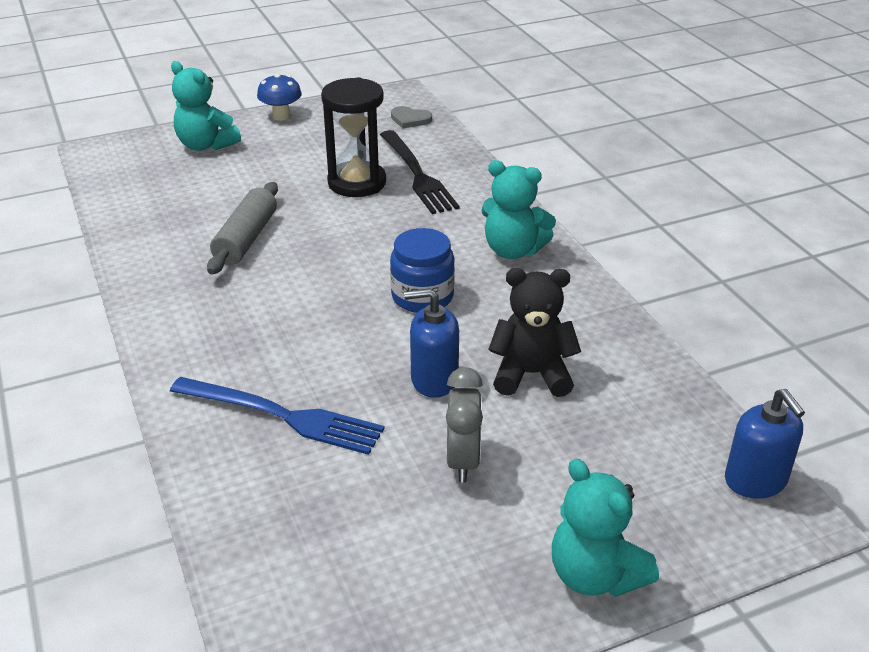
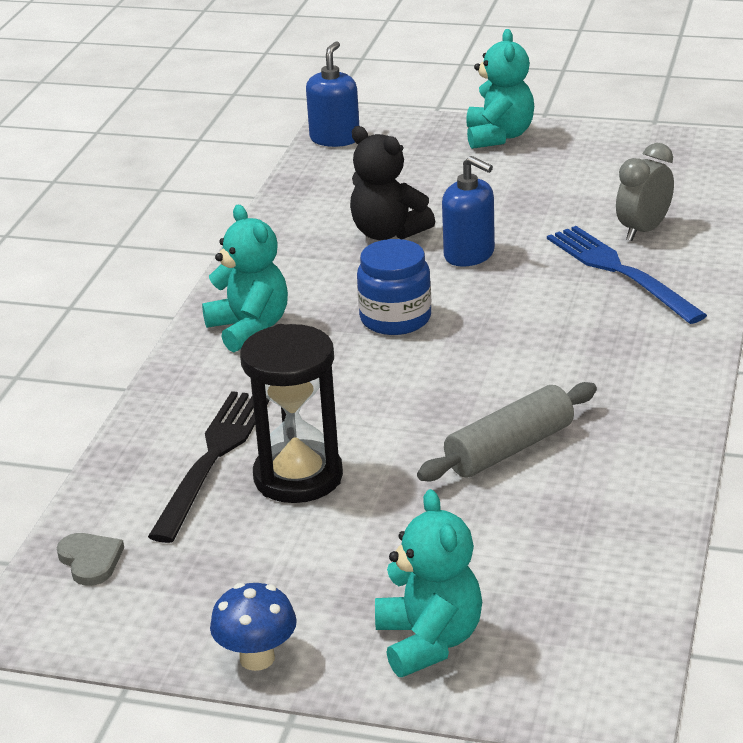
camera: 140 degrees left, 5 degrees down
(463, 461) = (511, 204): grey clock -> grey clock (643, 231)

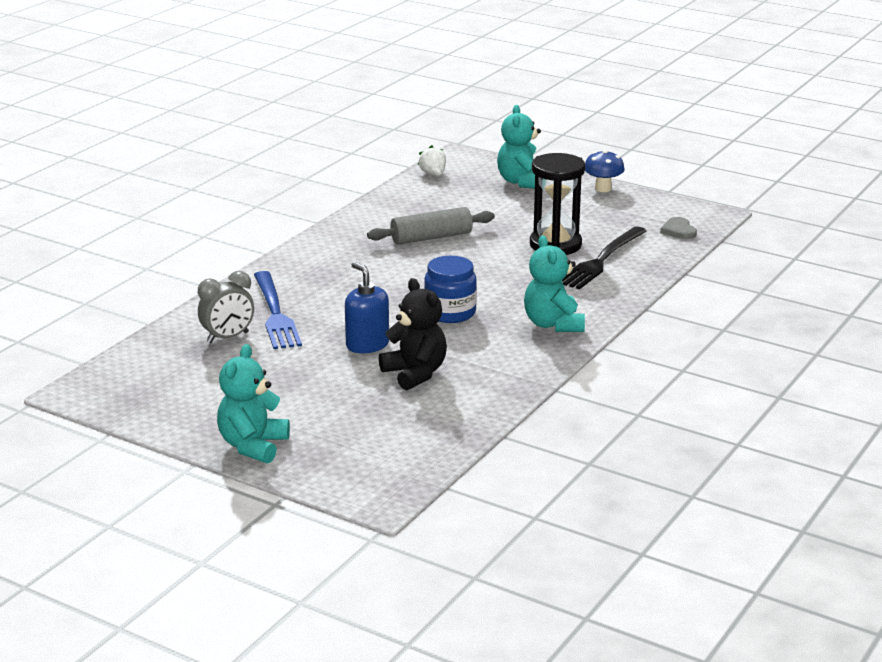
camera: 165 degrees left, 5 degrees down
(335, 139) = (403, 478): blue soap dispenser -> none
(621, 625) = (433, 174): none -> white strawberry

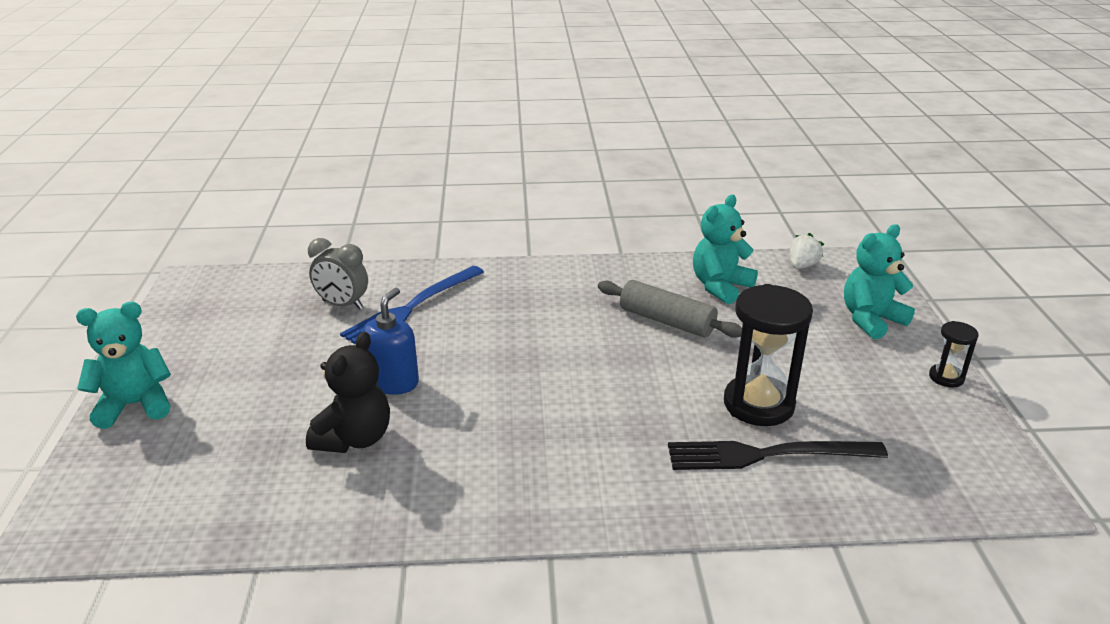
camera: 55 degrees right, 5 degrees up
(450, 313) = (514, 402): blue jar -> none
(553, 324) = (561, 488): turquoise teddy bear -> turquoise teddy bear (720, 287)
(603, 189) = (946, 377): blue mushroom -> black hourglass
(678, 231) = (934, 485): grey heart -> none

